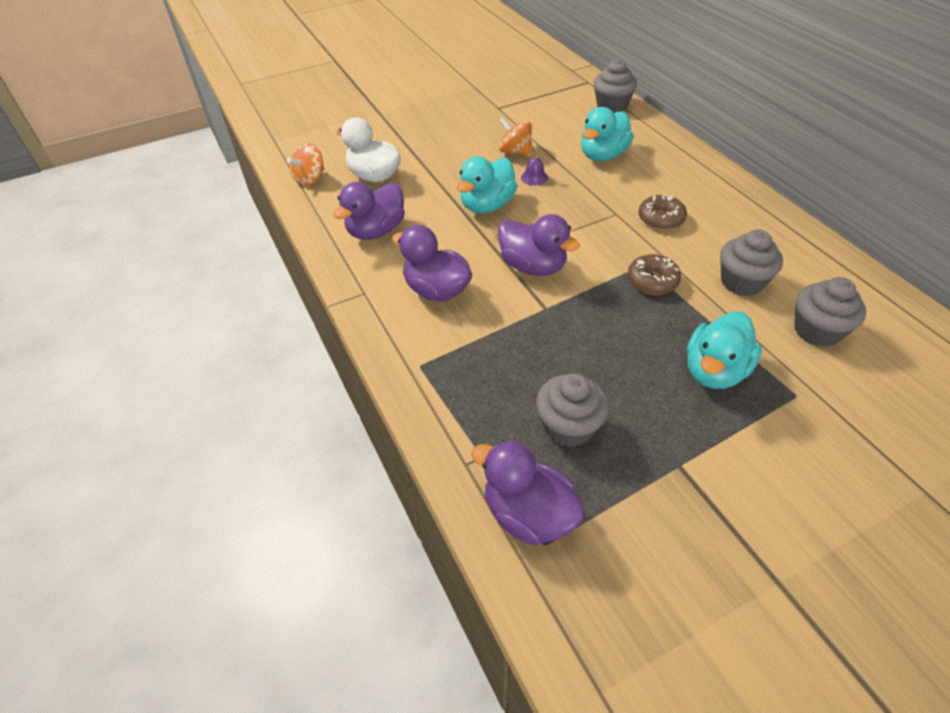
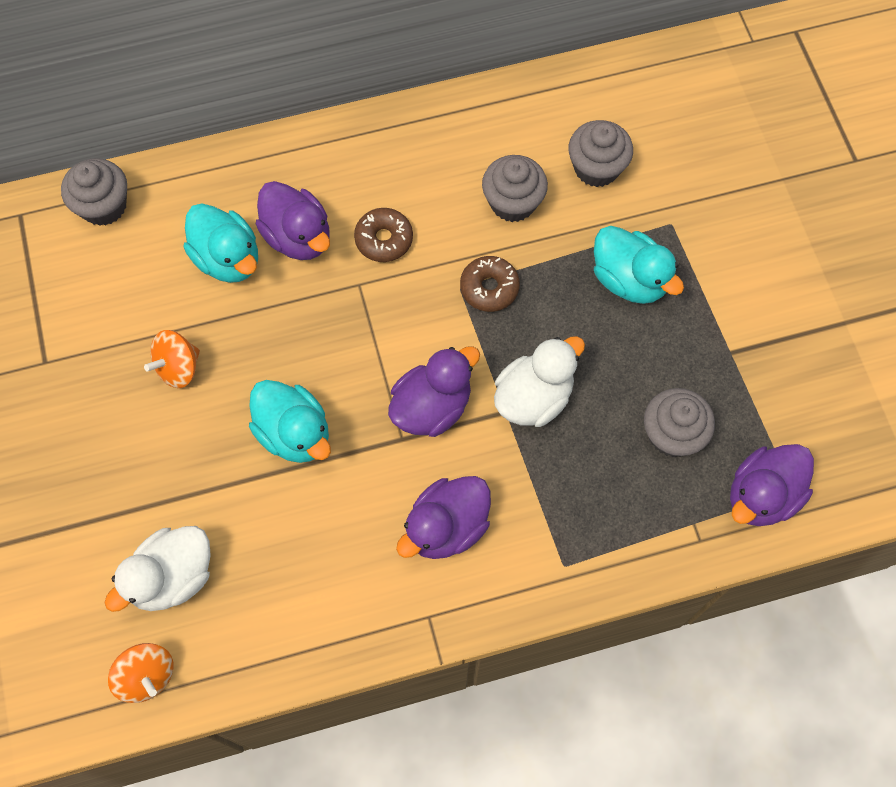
camera: 80 degrees left, 20 degrees up
(376, 231) = (307, 588): purple duck -> purple duck (298, 237)
(534, 177) = (250, 358): purple bell -> none
(565, 323) = (534, 397): none -> white duck

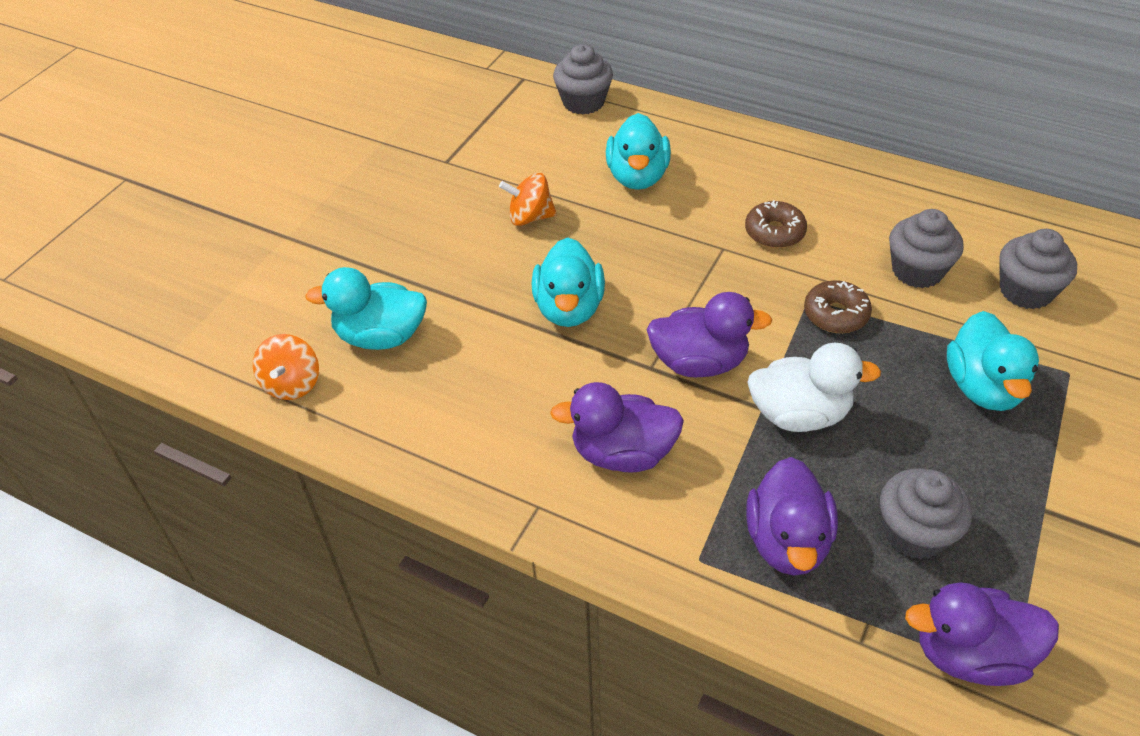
camera: 45 degrees right, 20 degrees down
(172, 577) = (381, 336): white duck -> turquoise duck
(298, 237) = (705, 193): purple duck -> purple duck (787, 541)

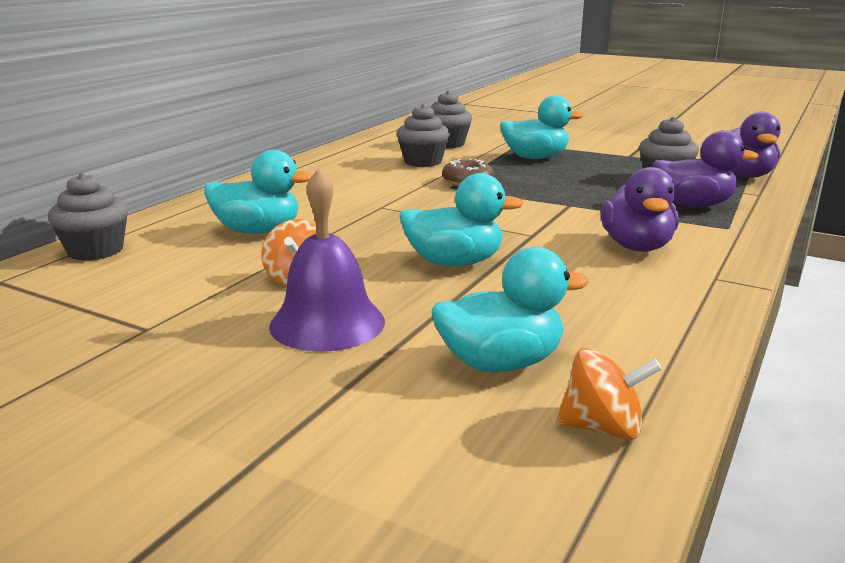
camera: 90 degrees left, 25 degrees down
(381, 336) = (500, 363): turquoise duck -> turquoise duck turned 105 degrees counterclockwise
(449, 243) = (327, 323): none -> purple bell
(699, 362) = (524, 219): purple duck -> none
(774, 232) = (366, 191): brown donut -> none
(799, 414) = (573, 196): white duck -> none

